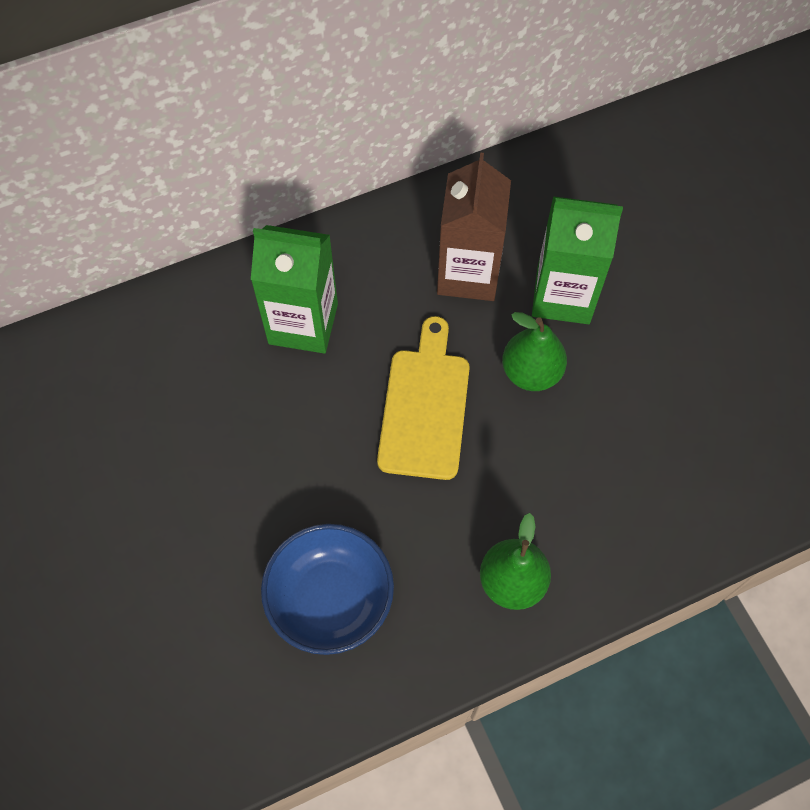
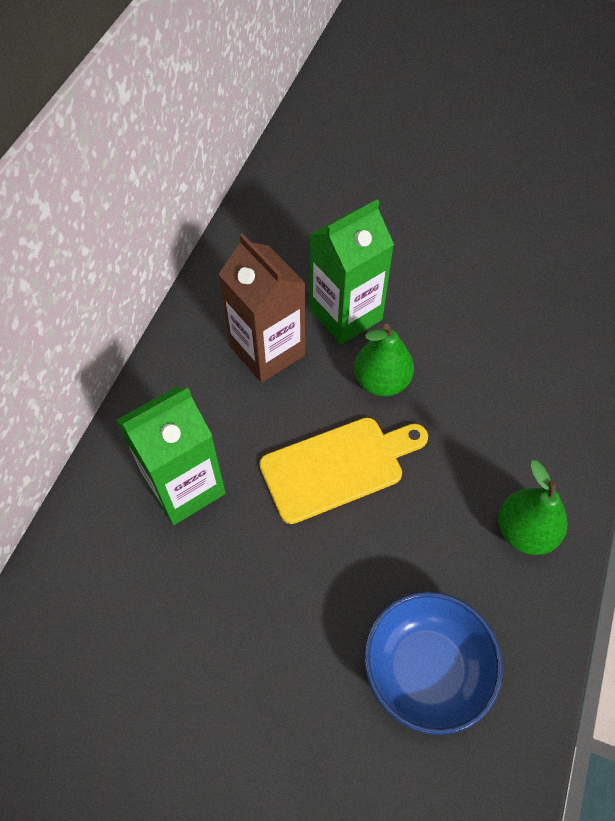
camera: 45 degrees left, 5 degrees down
(425, 406) = (338, 467): yellow cutting board -> yellow cutting board turned 105 degrees clockwise

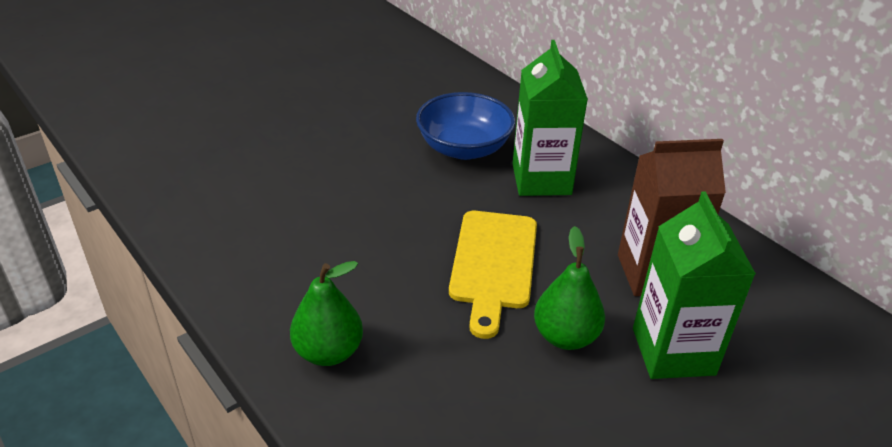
camera: 120 degrees right, 20 degrees down
(426, 669) = (292, 235): blue bowl -> blue bowl (464, 148)

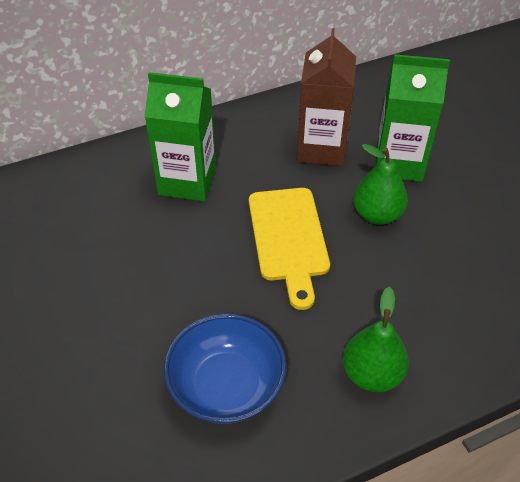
camera: 75 degrees left, 10 degrees up
(464, 148) = (117, 224): blue bowl -> blue bowl (226, 386)
(493, 264) = (288, 238): yellow cutting board -> yellow cutting board turned 60 degrees clockwise

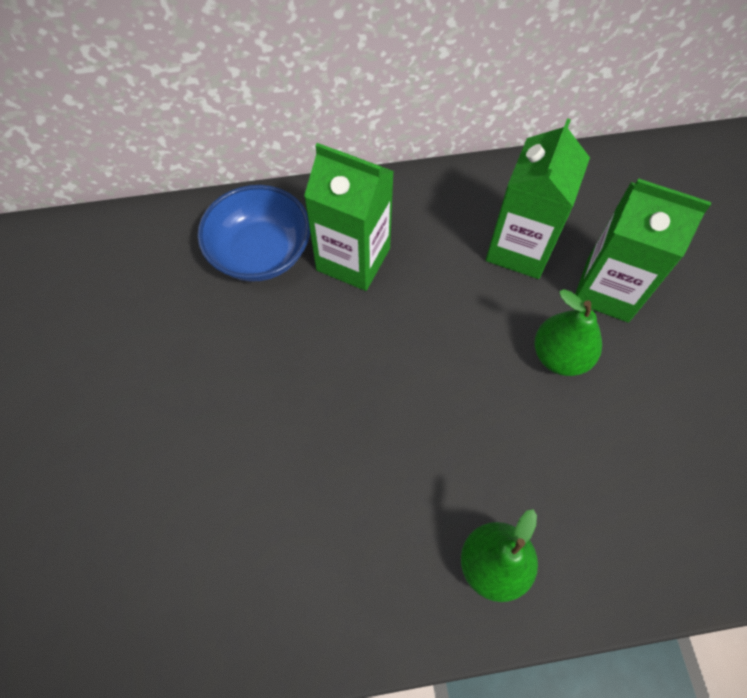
camera: 15 degrees right, 15 degrees up
(226, 386) = (329, 535): blue bowl -> blue bowl (260, 252)
(288, 238) = (447, 363): yellow cutting board -> none
(321, 148) = (520, 248): brown carton -> green carton

